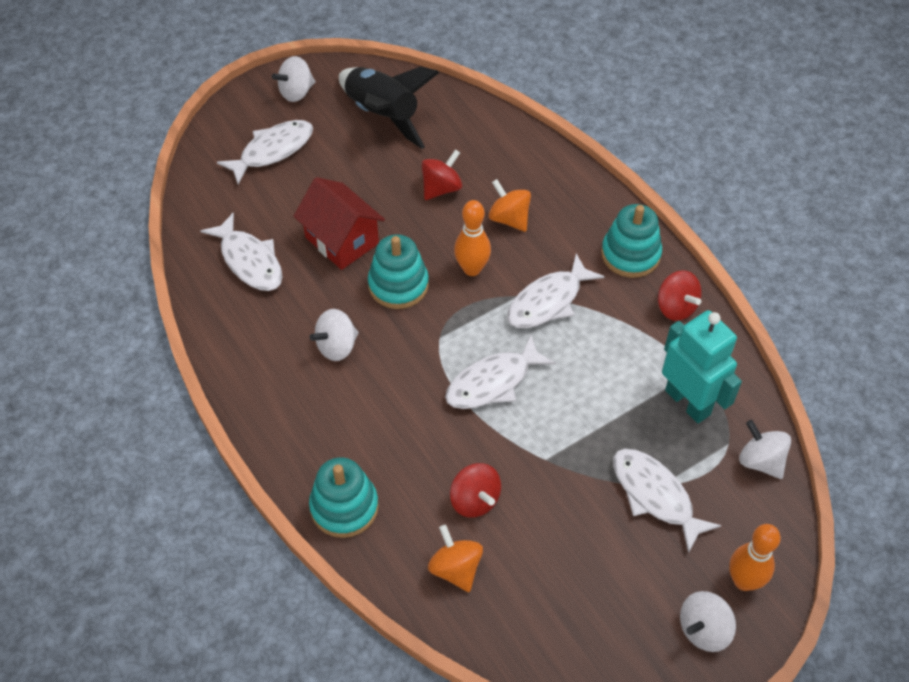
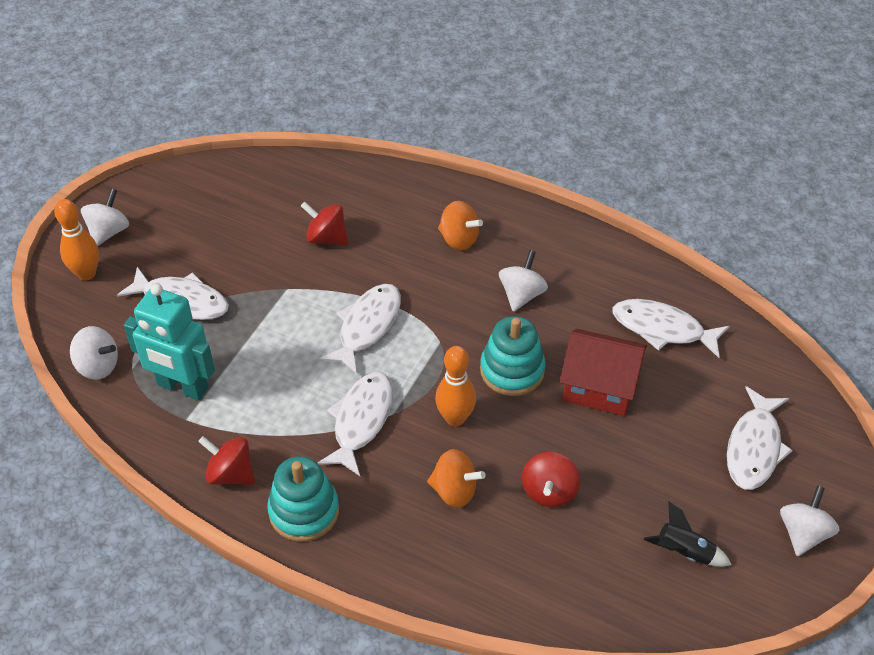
camera: 150 degrees right, 5 degrees down
(344, 507) = (421, 193): turquoise stacking toy -> none
(383, 115) = (684, 552): black rocket -> black rocket, size x0.50
(455, 568) = (313, 193): orange spinning top -> orange spinning top (459, 239)

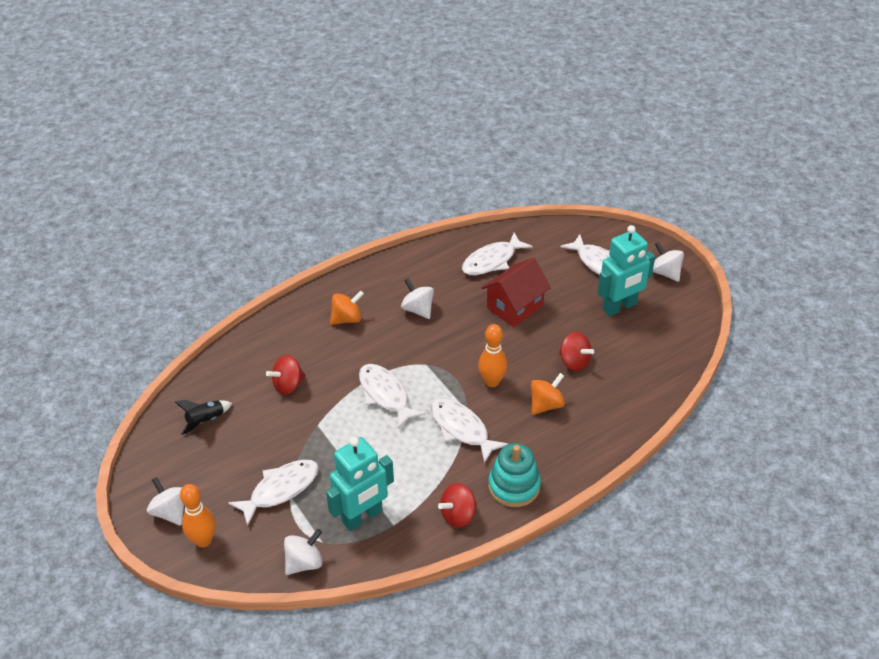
camera: 60 degrees left, 5 degrees down
(512, 370) = (474, 340): turquoise stacking toy -> none
(684, 552) = (649, 324): black rocket -> black rocket (205, 421)
(689, 503) = (620, 307): none -> turquoise robot

